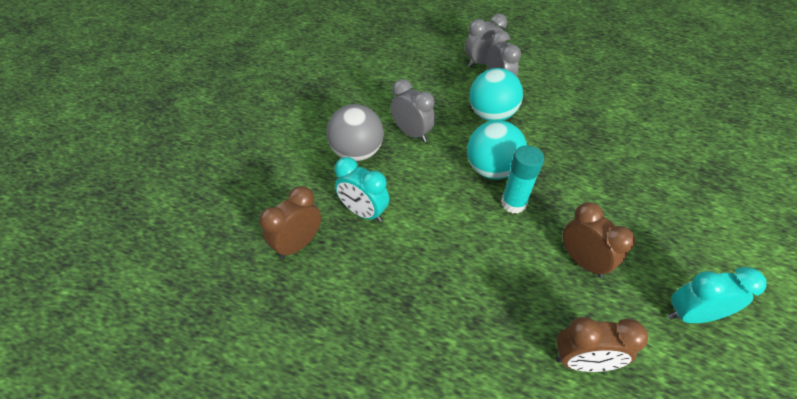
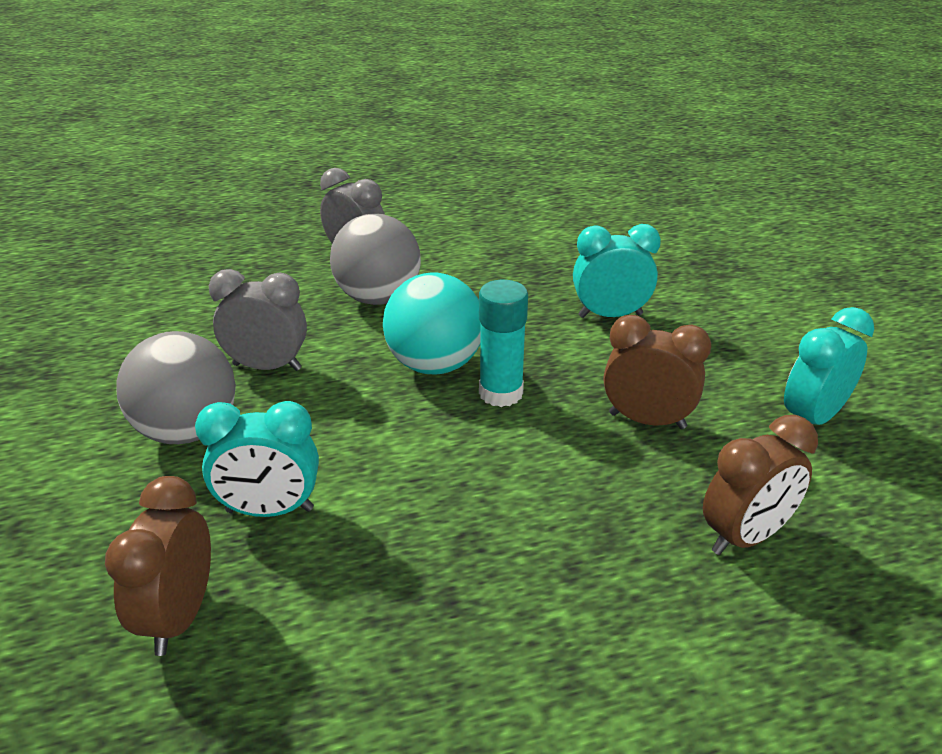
camera: 35 degrees left, 15 degrees down
(481, 63) = (309, 238): grey clock -> none
(491, 115) = (378, 298): turquoise ball -> grey ball
(614, 183) = (610, 315): none -> turquoise clock

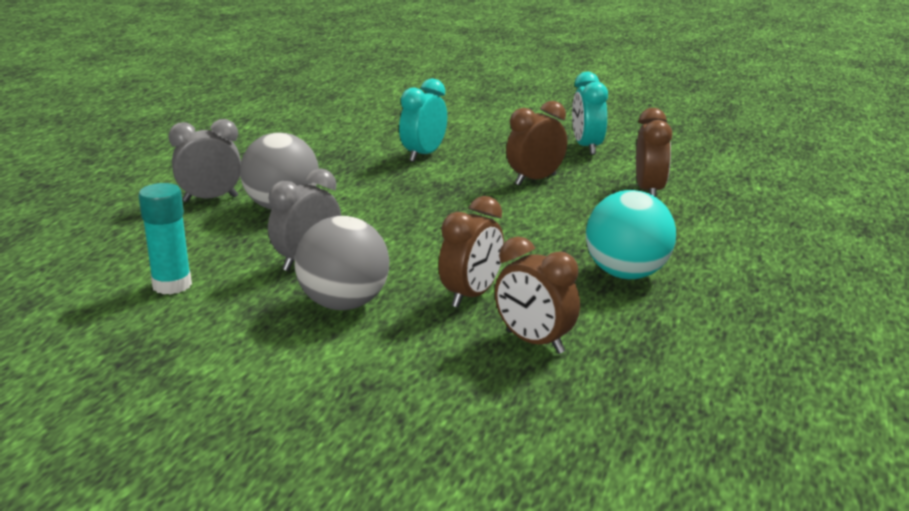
camera: 55 degrees left, 10 degrees down
(270, 510) = (471, 296): turquoise clock -> brown clock
(435, 365) = (395, 213): turquoise ball -> turquoise ball (627, 274)
(500, 393) = (454, 205): turquoise glue stick -> turquoise glue stick (172, 285)

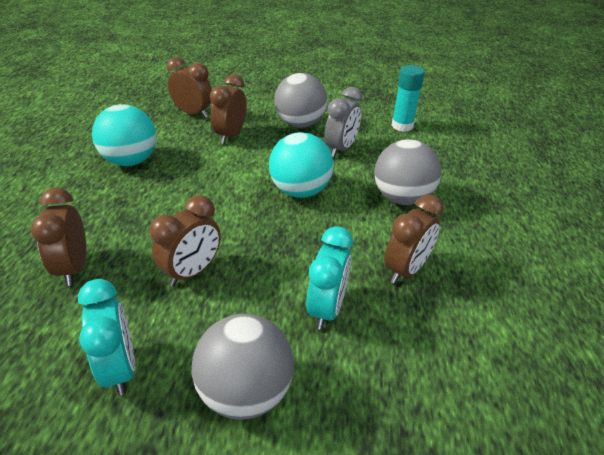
camera: 165 degrees right, 15 degrees up
(210, 199) = (466, 201): grey clock -> none
(337, 165) = (406, 269): none -> brown clock
(400, 223) = (300, 191): none -> turquoise ball
(499, 134) = (245, 391): none -> grey ball

